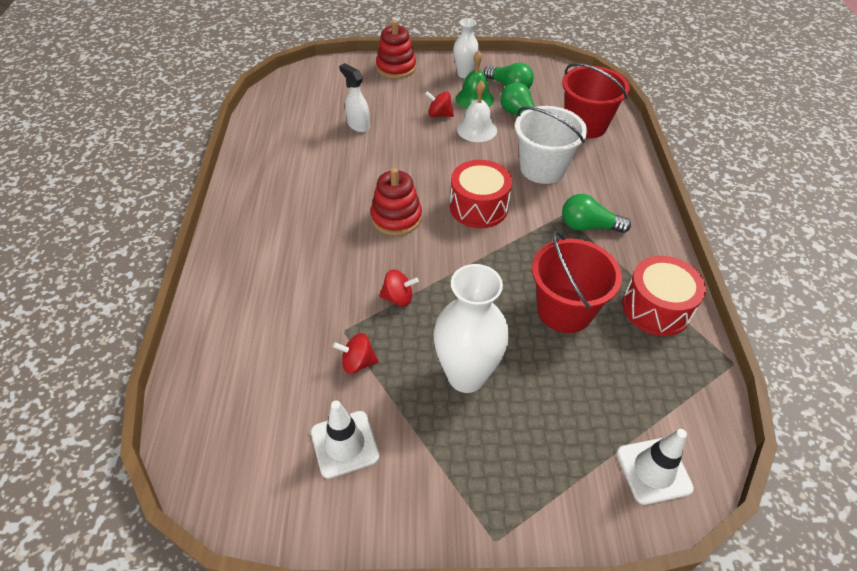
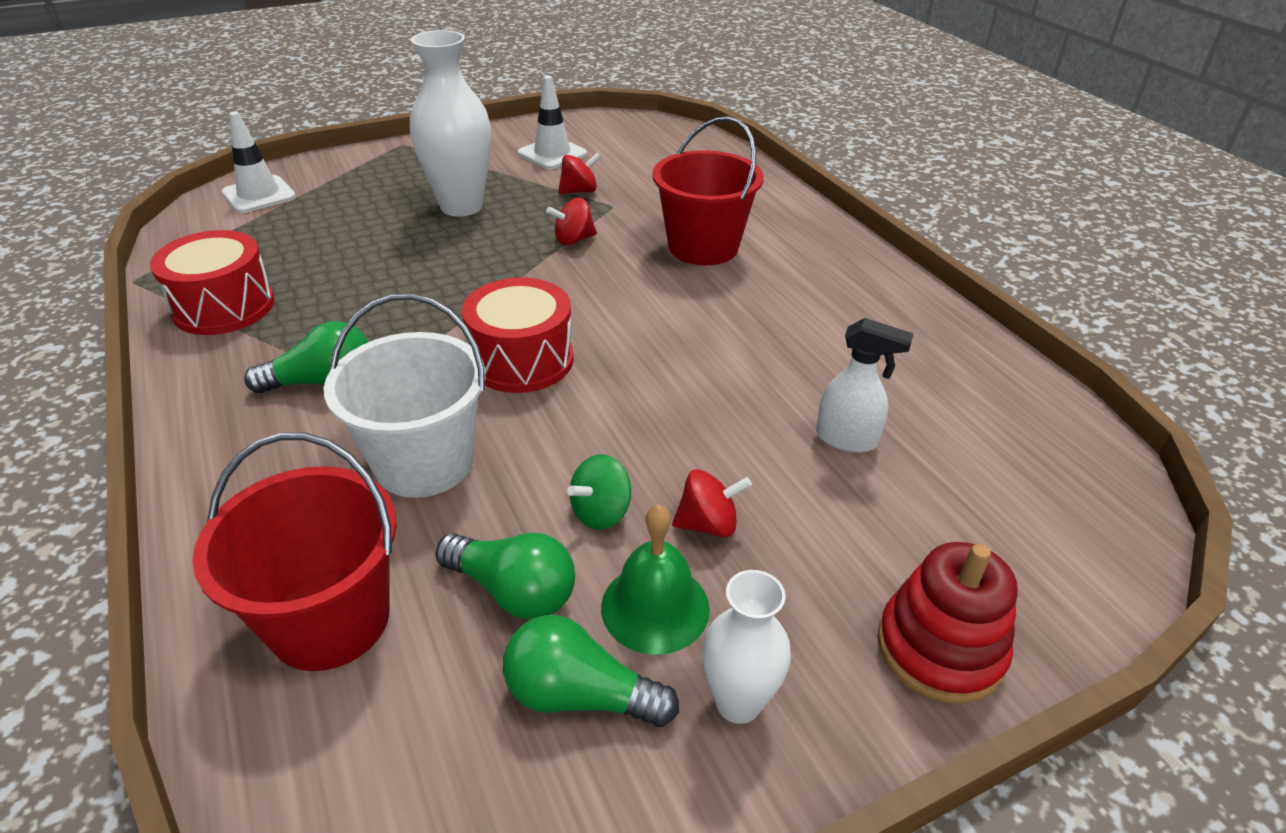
camera: 155 degrees right, 10 degrees down
(396, 217) = (641, 312): red stacking toy -> none
(477, 129) = (601, 512): white bell -> green spinning top
(564, 310) = (356, 276): red bucket -> red bucket (703, 247)

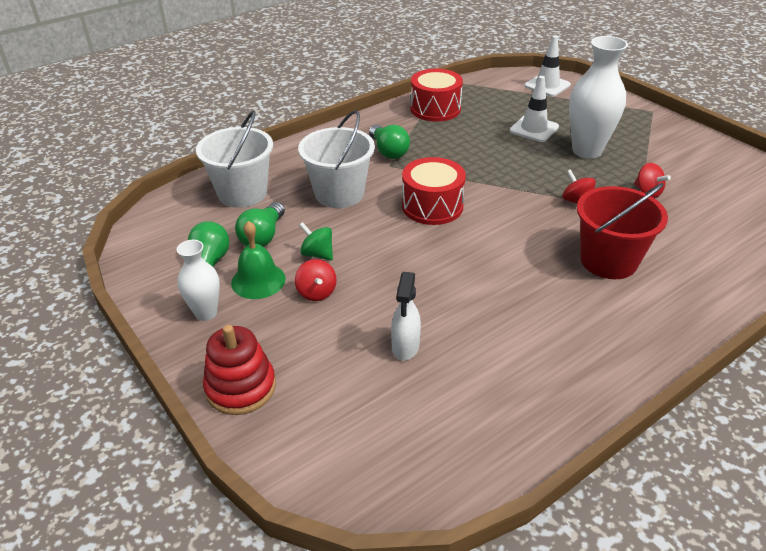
camera: 80 degrees right, 0 degrees up
(330, 620) = (242, 193): red bucket -> white bucket
(552, 154) = (696, 170): white traffic cone -> white traffic cone (534, 129)

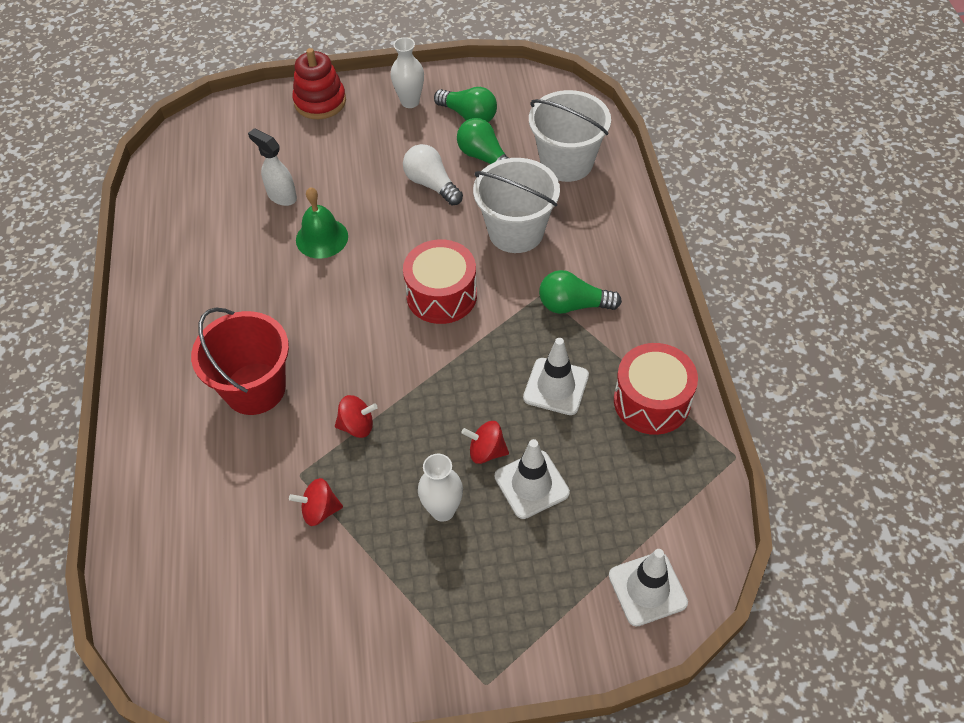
camera: 120 degrees right, 15 degrees up
(258, 280) = (425, 139): green bell -> green bell (322, 238)
(316, 292) = (382, 168): red spinning top -> red spinning top (486, 451)
(317, 254) = (431, 184): green spinning top -> white light bulb
(459, 140) = (556, 386): none -> white traffic cone
(587, 151) = (443, 510): white vase -> white vase, size x0.57

